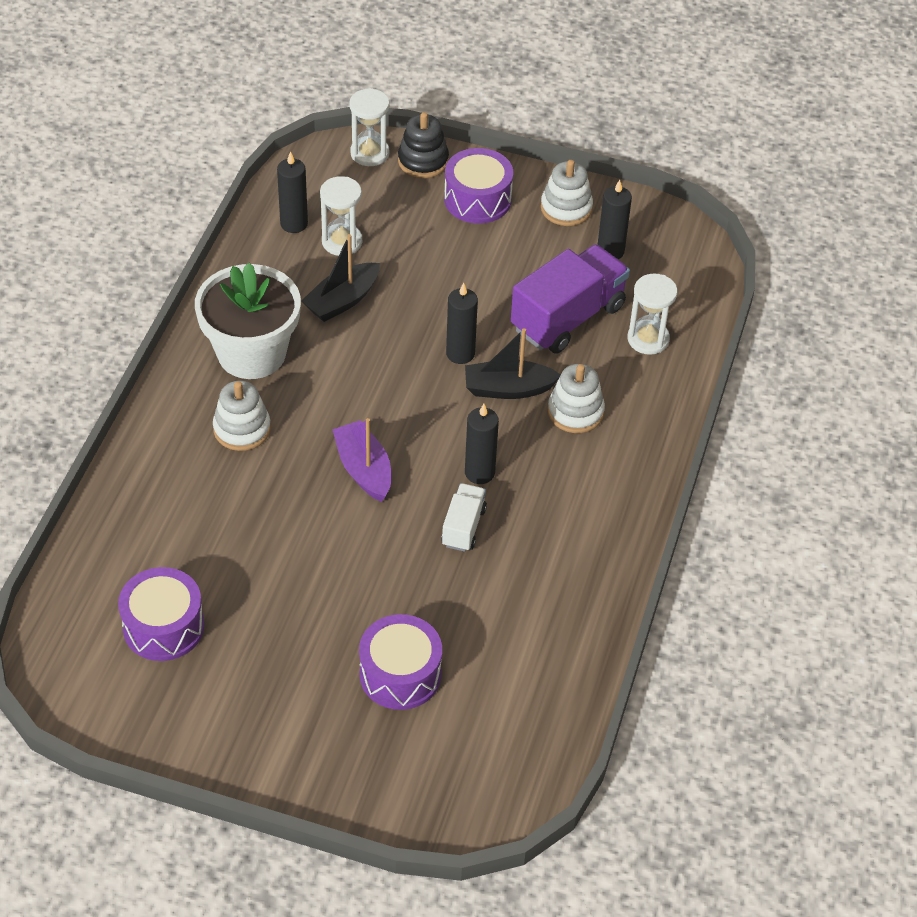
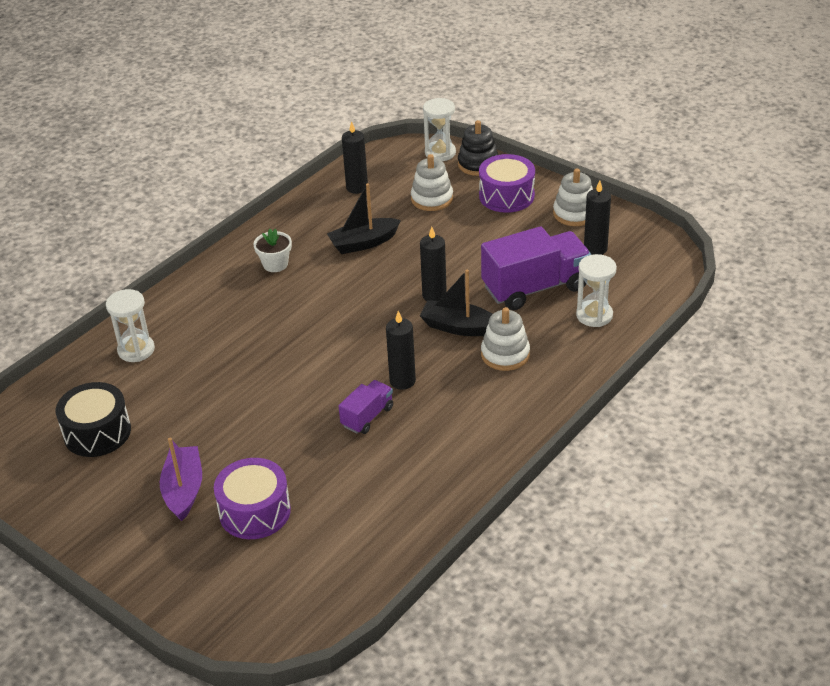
camera: 25 degrees right, 10 degrees down
(163, 626) = (97, 432): purple drum -> black drum
(242, 429) = (237, 312): white stacking toy -> white stacking toy (432, 199)
(251, 353) = (275, 264): white flower pot -> white flower pot, size x0.46
(342, 242) = (386, 205): white hourglass -> white hourglass (136, 350)
(364, 469) = (312, 359): purple boat -> purple boat (184, 490)
(463, 527) = (367, 416): white truck -> purple truck

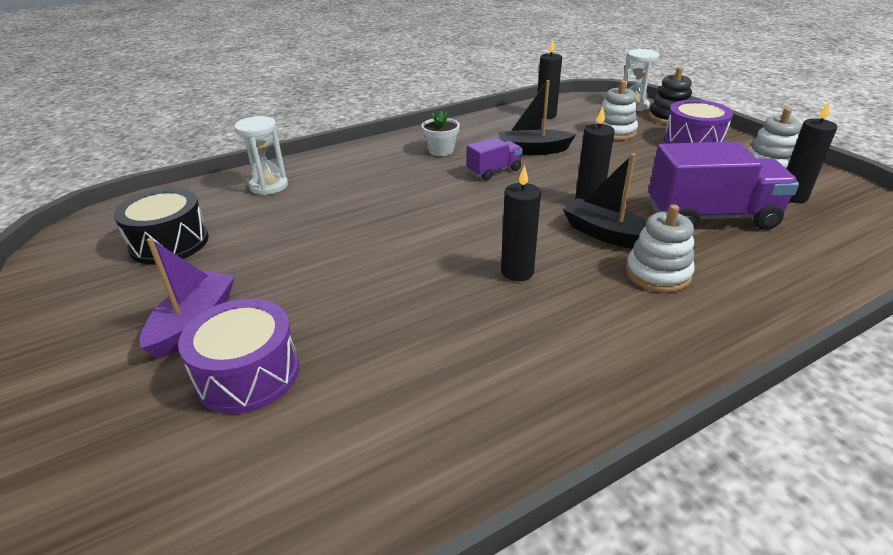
camera: 20 degrees right, 5 degrees down
(367, 416) = (455, 299): purple truck -> purple truck (494, 171)
(594, 315) = (787, 258): white hourglass -> none

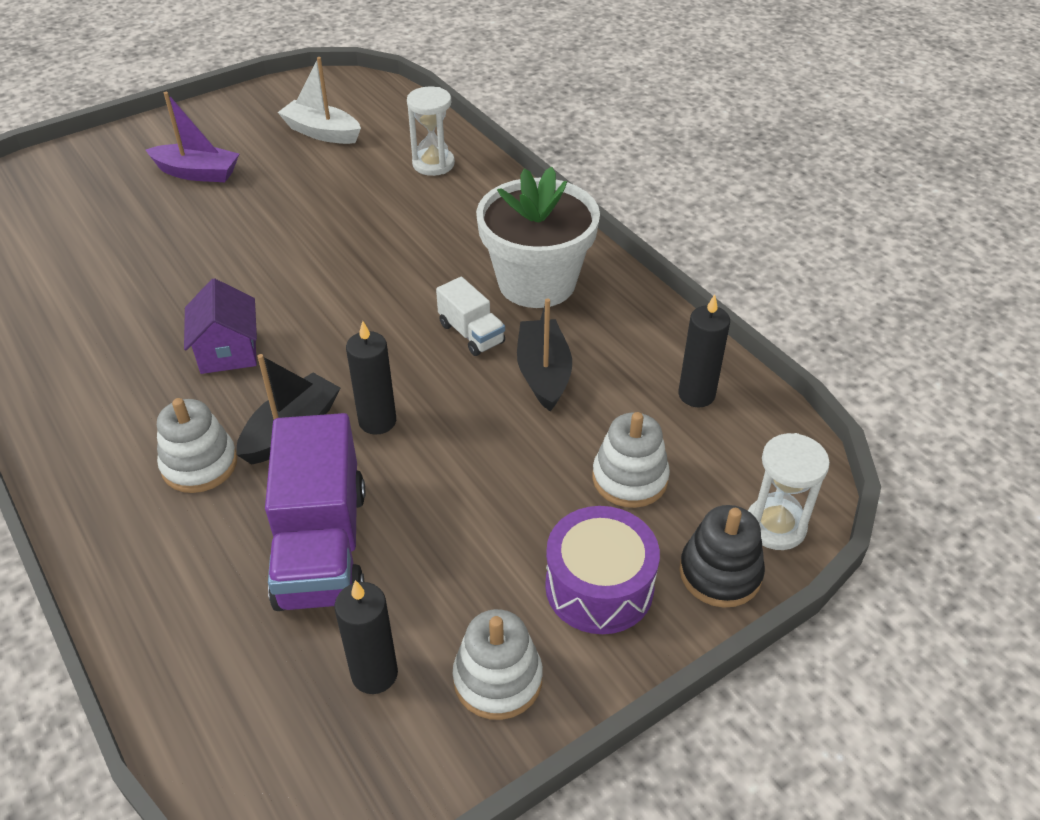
camera: 85 degrees right, 10 degrees up
(169, 243) = (322, 132): black drum -> white boat
(248, 374) = (127, 210): purple drum -> none
(441, 151) = (537, 282): white flower pot -> white flower pot, size x2.20
(494, 171) = (471, 333): purple truck -> white truck
(517, 272) = (228, 351): black candle -> purple house

